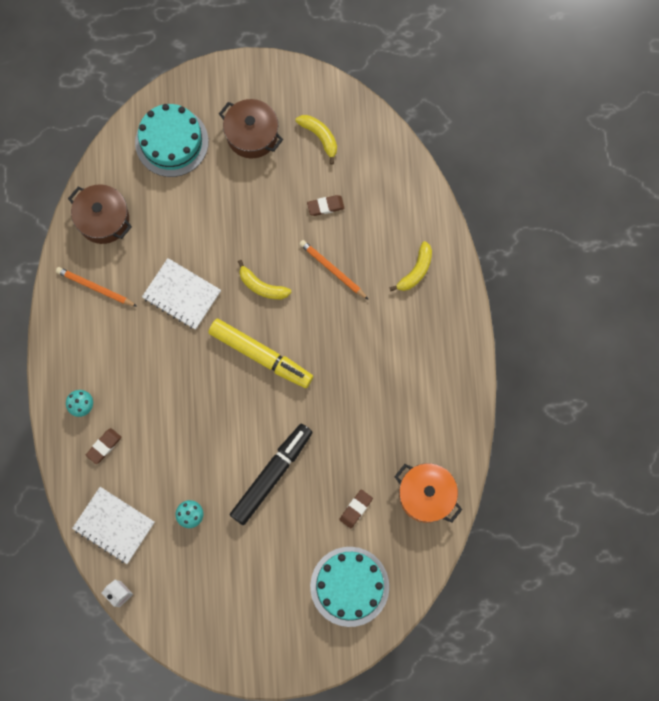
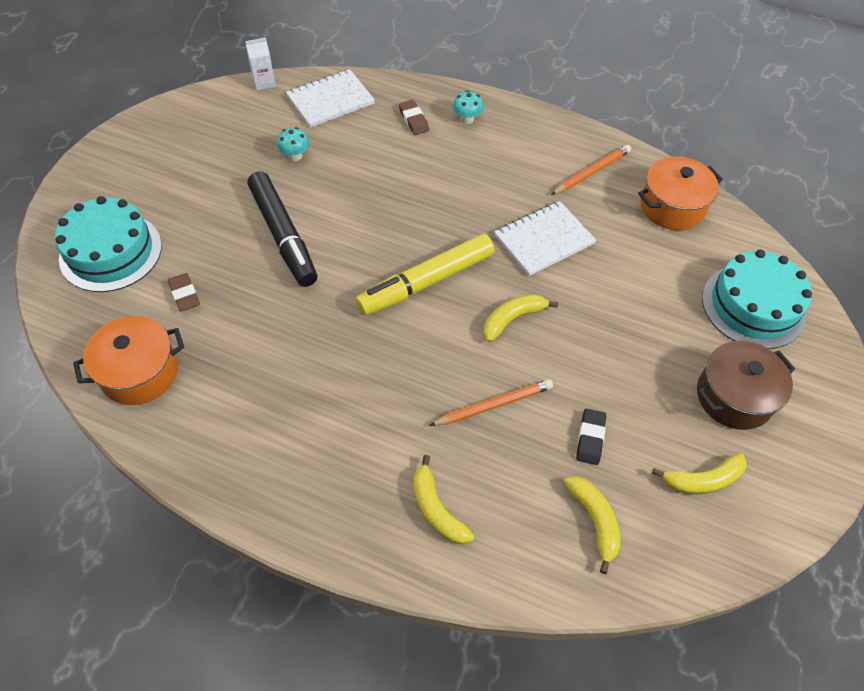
camera: 115 degrees right, 20 degrees down
(103, 219) = (672, 207): brown pot -> orange pot
(325, 206) = (590, 438): brown eraser -> black eraser
(376, 185) = (594, 521): none -> yellow banana

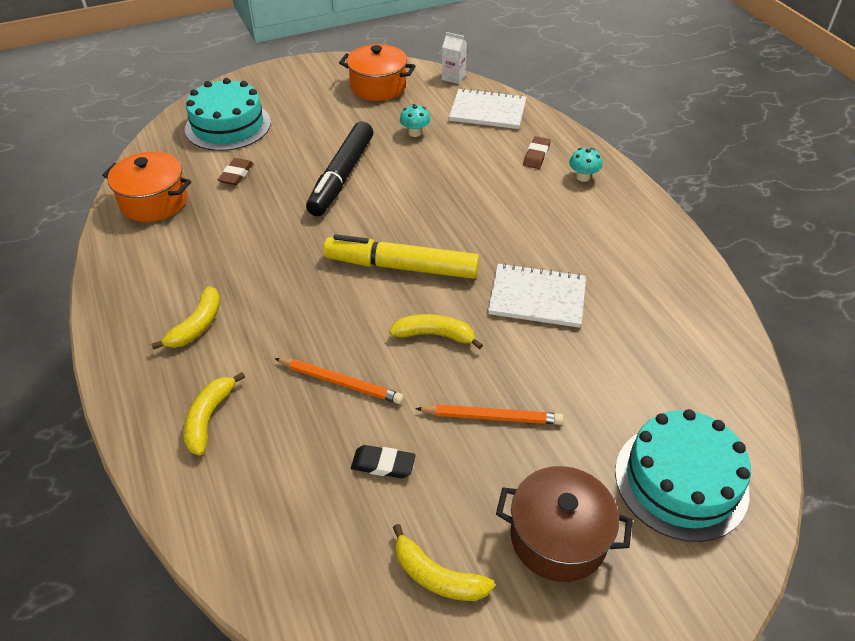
camera: 45 degrees right, 10 degrees down
(590, 438) = (383, 464): black eraser -> black eraser turned 45 degrees clockwise
(592, 172) = (650, 274): orange pencil -> orange pencil (492, 417)
(594, 521) = (306, 525): yellow banana -> yellow banana (197, 325)
(672, 207) = (699, 347): orange pot -> orange pot (378, 87)

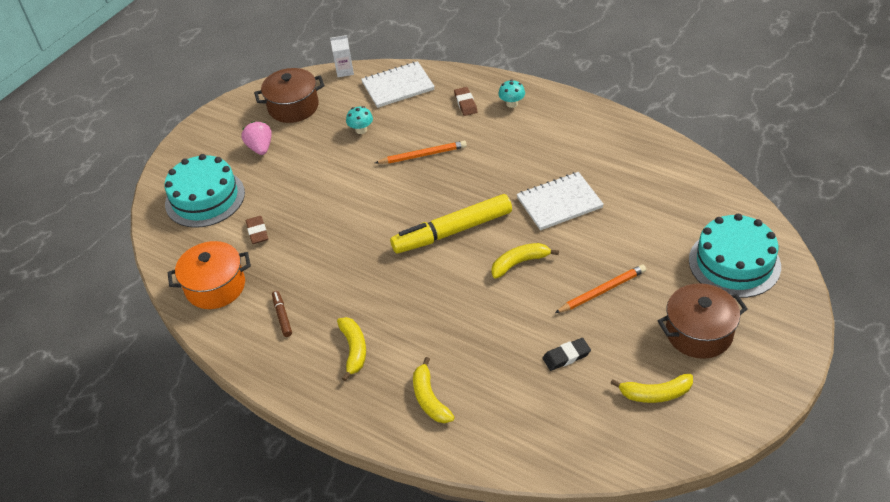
camera: 30 degrees left, 0 degrees up
(175, 258) = (282, 316): none -> brown marker
(315, 107) = (260, 148): none -> pink strawberry
(341, 177) = (341, 191): black marker -> none
(341, 382) = (491, 326): orange pencil -> orange pencil (423, 155)
(378, 87) = (293, 107): orange pot -> brown pot

